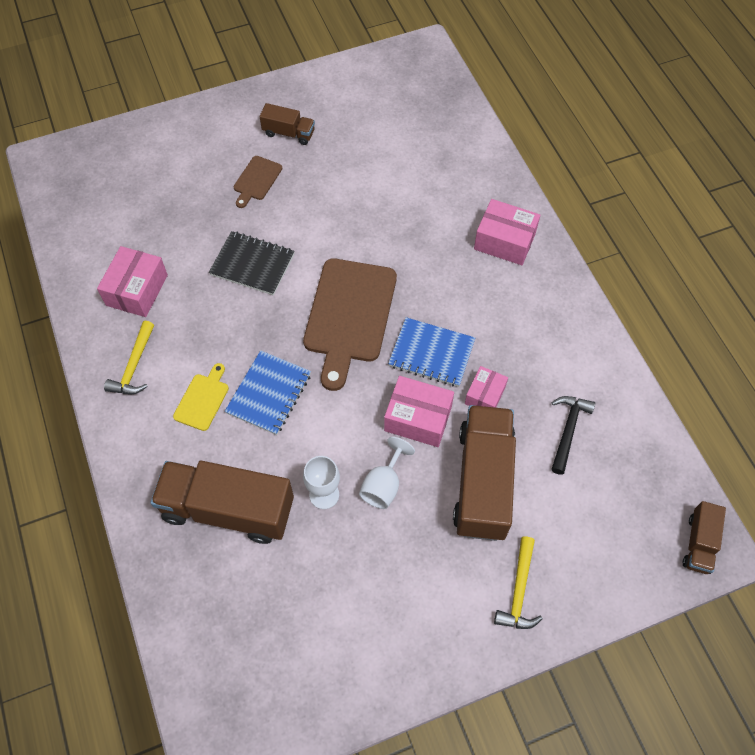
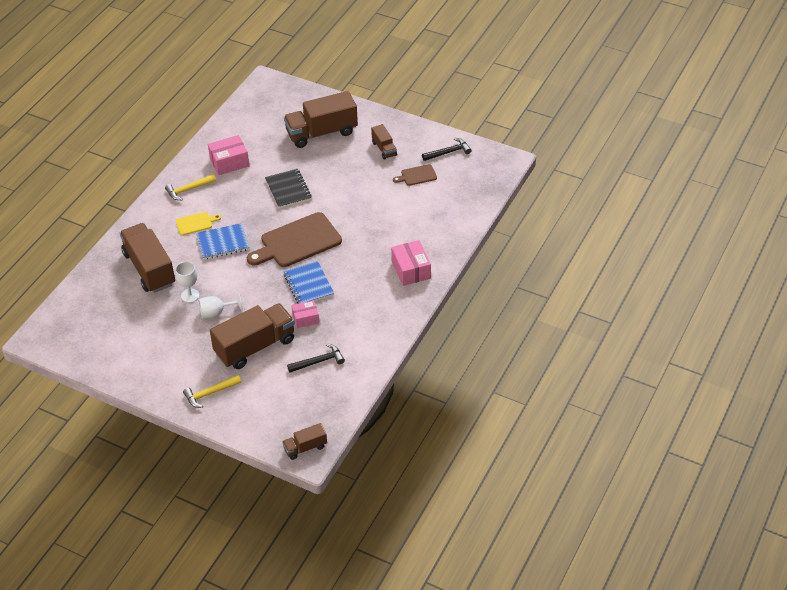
camera: 50 degrees right, 15 degrees down
(195, 169) = (321, 133): none -> brown truck
(256, 180) = (340, 157): brown cutting board -> brown cutting board (417, 175)
(358, 85) = (448, 152): none -> black hammer
(418, 418) = (265, 302): pink box -> none

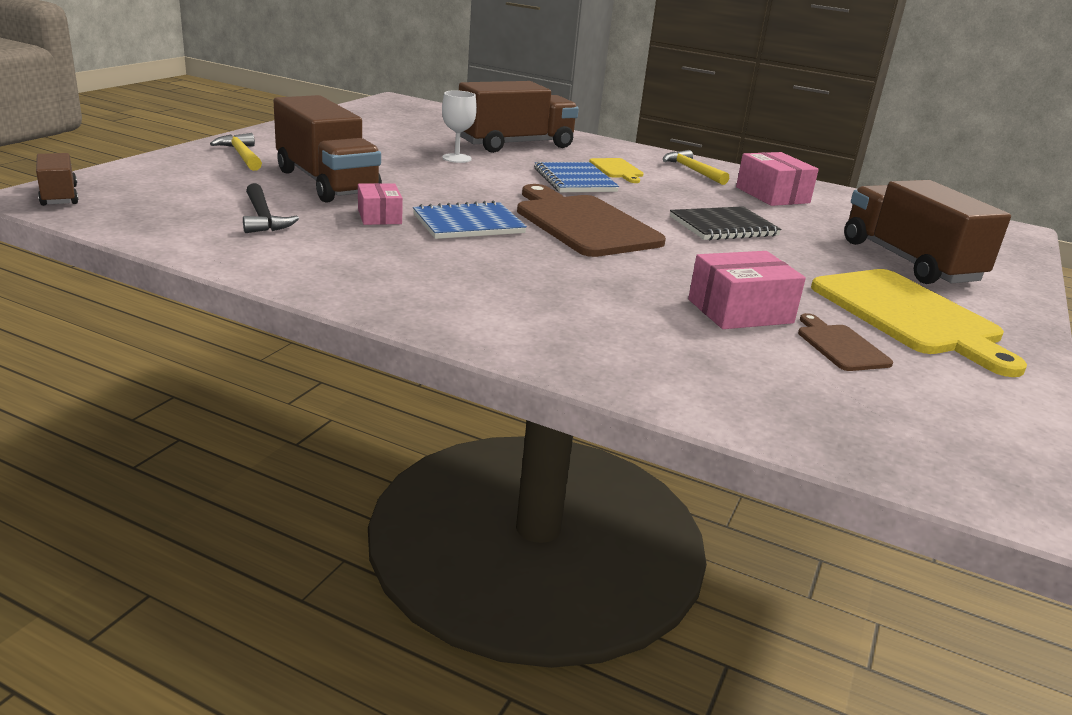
camera: 85 degrees right, 20 degrees down
(216, 312) = (415, 168): white goblet -> none
(384, 149) = (909, 316): brown truck -> yellow cutting board
(411, 270) = (502, 313): pink box -> pink box (740, 311)
(448, 152) = (965, 395): black hammer -> none

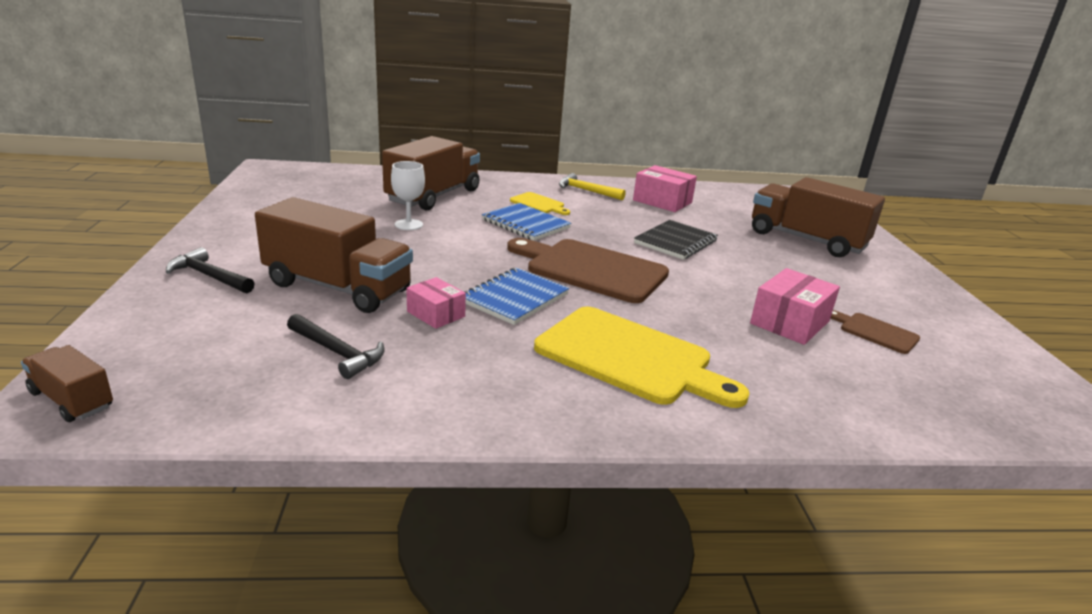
camera: 30 degrees left, 0 degrees up
(242, 155) = (209, 276): yellow hammer -> black hammer
(909, 316) = (868, 289): yellow cutting board -> yellow cutting board (630, 357)

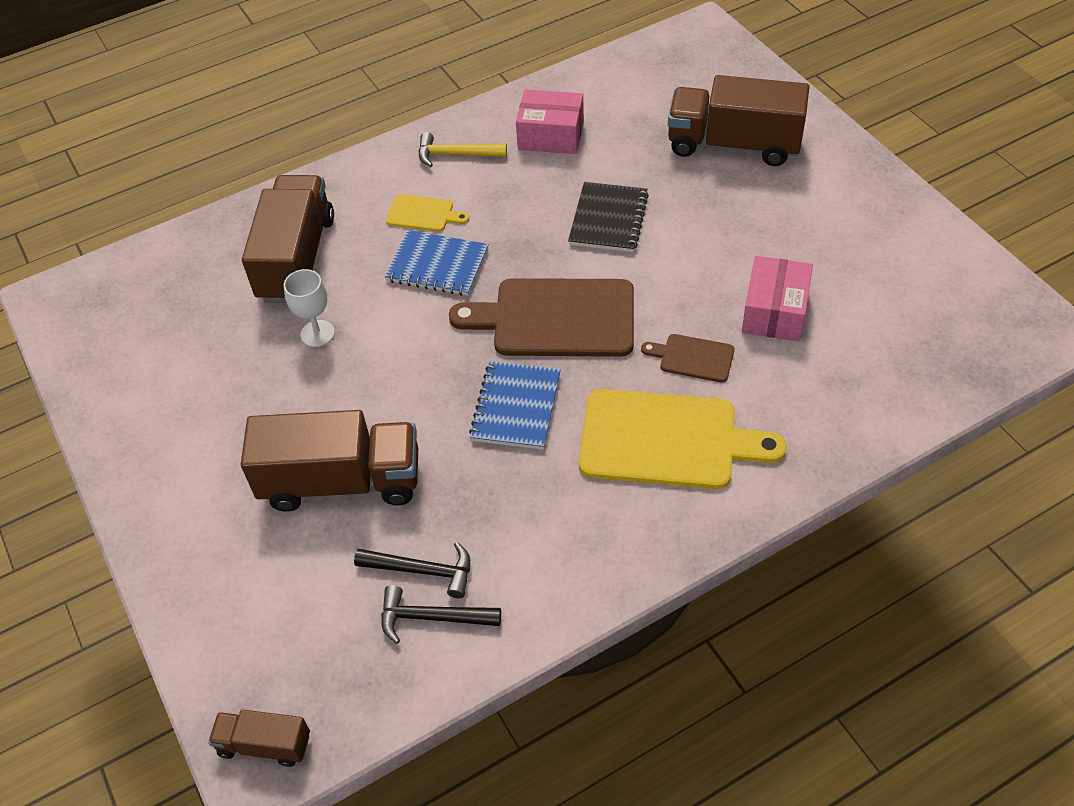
camera: 20 degrees left, 25 degrees up
(209, 276) = (203, 533): black hammer -> black hammer (432, 618)
(436, 314) = (463, 471): pink box -> none
(875, 332) = (850, 288): brown cutting board -> brown cutting board (693, 357)

